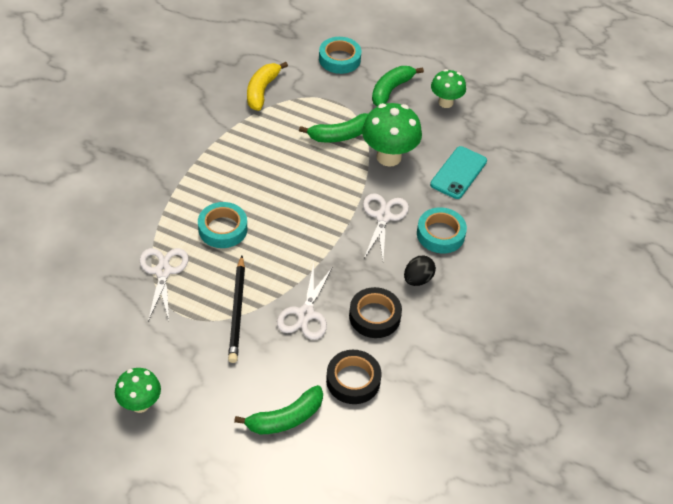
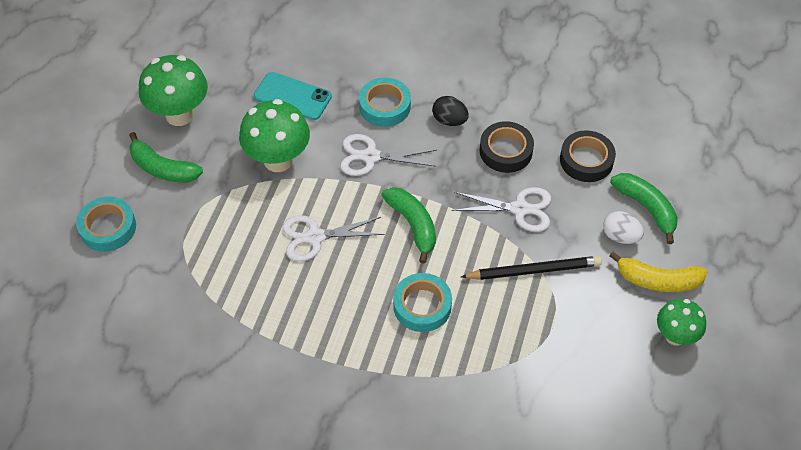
camera: 95 degrees left, 5 degrees up
(163, 271) = (499, 354): white scissors -> white scissors (315, 237)
(258, 387) = (620, 236): none -> white egg
(262, 91) = (177, 305): yellow banana -> yellow banana (657, 280)
(340, 135) = (249, 211): green banana -> green banana (413, 225)
(445, 102) = (180, 114): green mushroom -> green mushroom, size x1.59

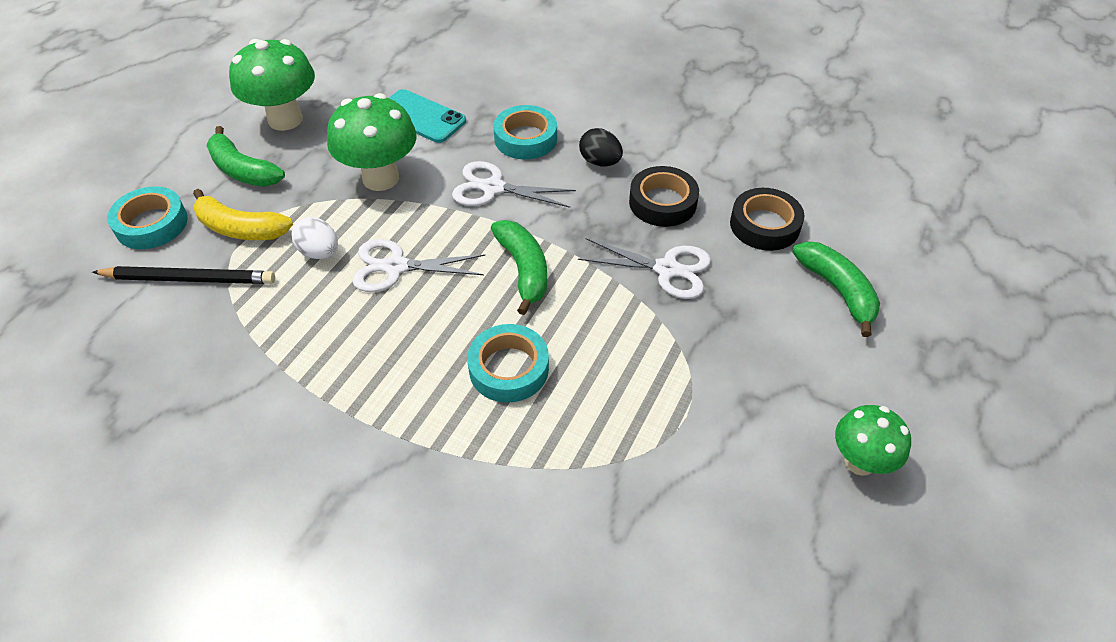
camera: 10 degrees right, 5 degrees down
(533, 270) = (670, 345): black pencil -> black pencil (189, 278)
(620, 236) = (797, 320): white egg -> white egg (319, 252)
(657, 280) = (842, 382): yellow banana -> yellow banana (240, 228)

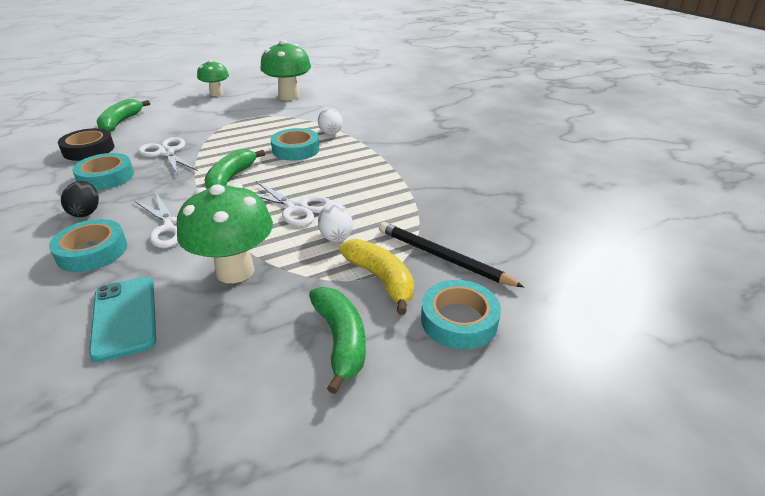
camera: 145 degrees left, 15 degrees down
(285, 119) = (244, 392): green mushroom -> green mushroom (289, 96)
(503, 447) = (330, 132): none -> white egg
(662, 202) = (106, 177): black tape -> turquoise tape

